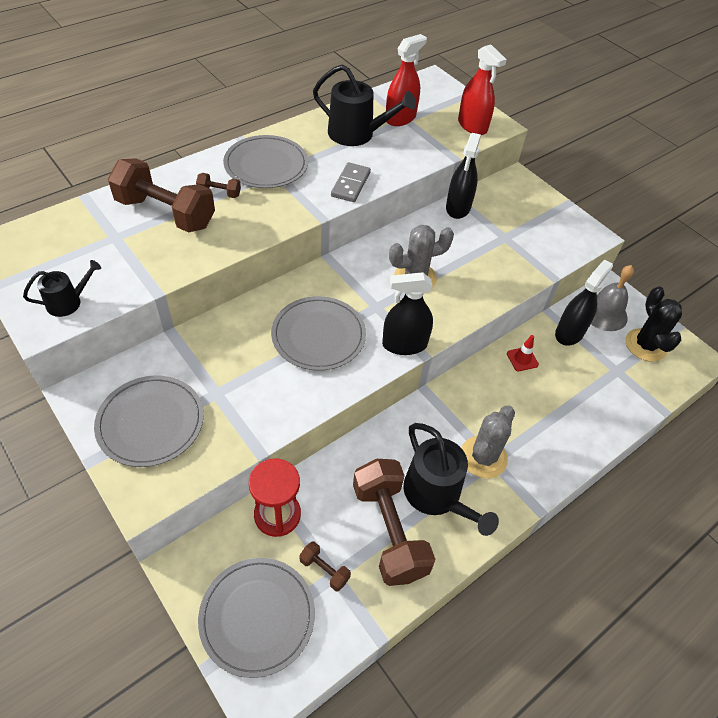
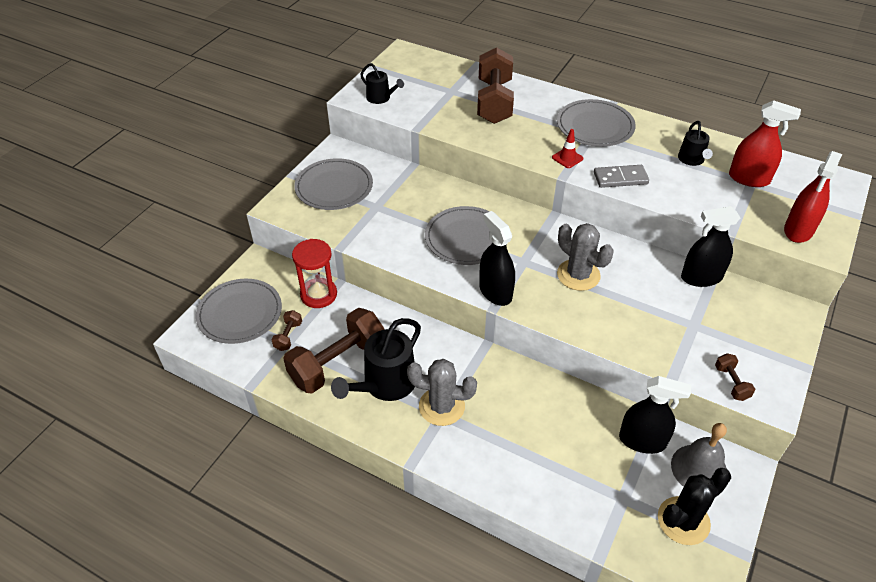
camera: 70 degrees right, 5 degrees down
(219, 193) = (539, 116): brown dumbbell -> brown dumbbell (731, 383)
(356, 134) = (692, 160): black watering can -> black watering can, size x0.56
(522, 359) = (575, 407): red traffic cone -> red traffic cone (567, 158)

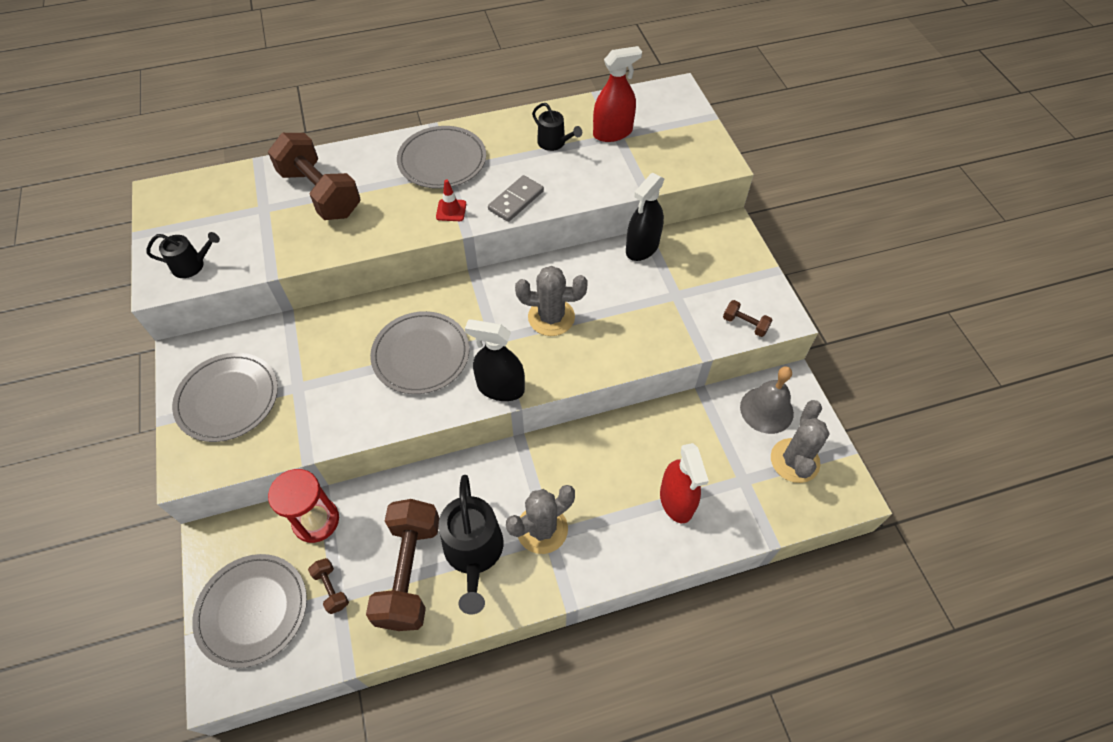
camera: 45 degrees left, 10 degrees up
(642, 440) = (712, 421): black spray bottle -> none
(683, 521) = (794, 460): black cactus -> grey cactus
(798, 230) = (689, 157): red spray bottle -> red spray bottle (676, 501)

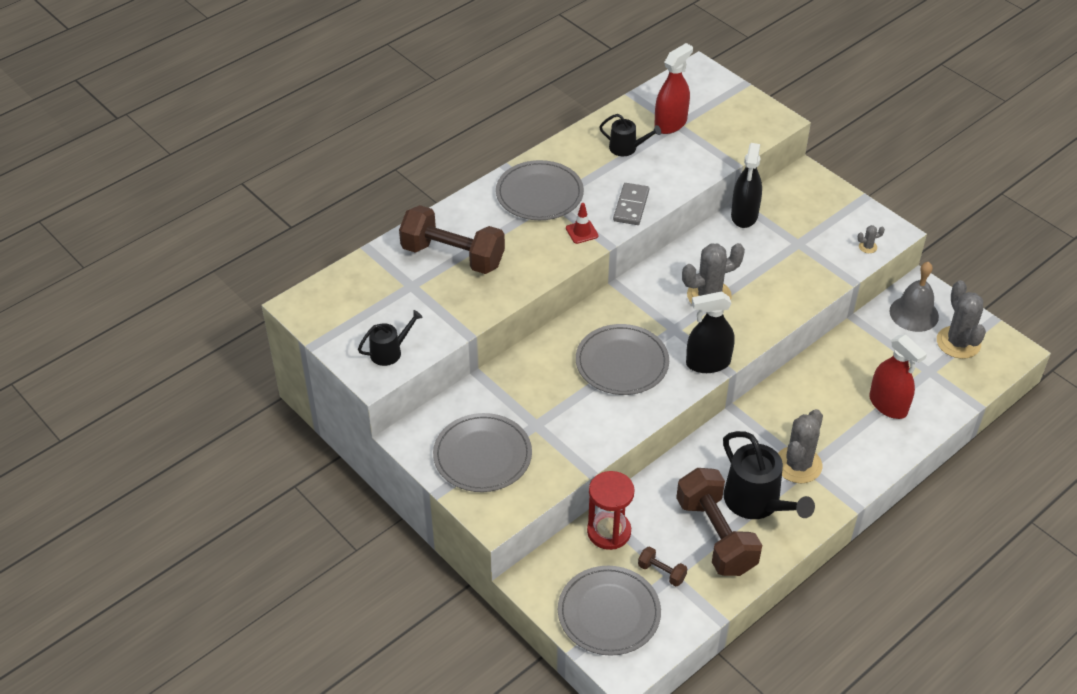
camera: 25 degrees left, 10 degrees down
(745, 324) = (867, 247): brown dumbbell -> grey cactus

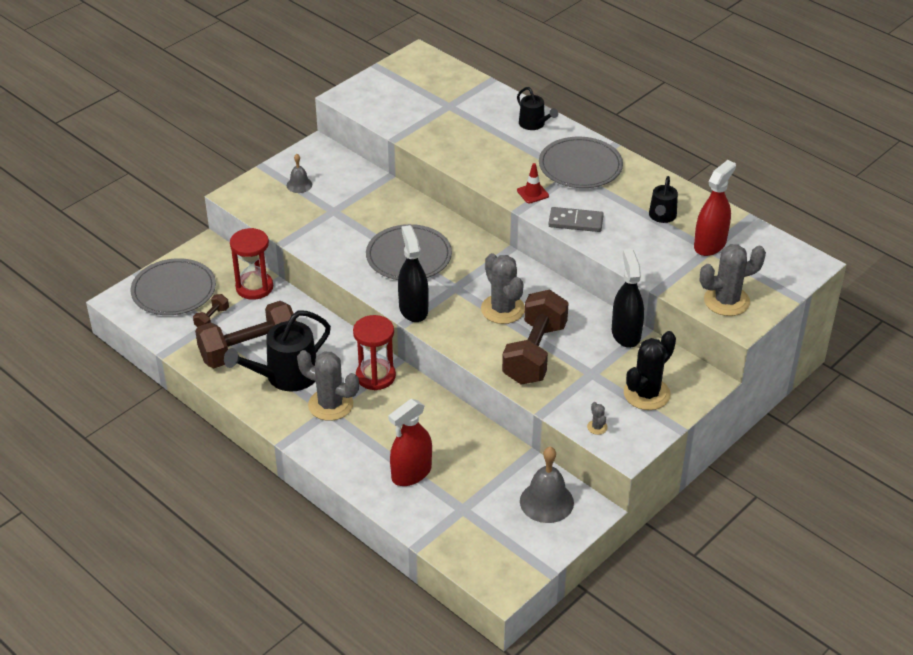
camera: 85 degrees right, 5 degrees down
(389, 352) = (372, 101): black watering can -> black watering can (534, 124)
(453, 256) = (488, 124): brown dumbbell -> brown dumbbell (534, 353)
(482, 455) = (299, 185): grey plate -> grey bell
(670, 124) = (710, 245): red spray bottle -> red spray bottle turned 90 degrees counterclockwise
(744, 215) = (626, 334): black spray bottle -> black spray bottle turned 75 degrees clockwise
(755, 427) = (375, 376): none -> red hourglass
(823, 211) = (646, 394): none -> black cactus
(958, 342) = (508, 537): grey cactus -> grey cactus (726, 301)

